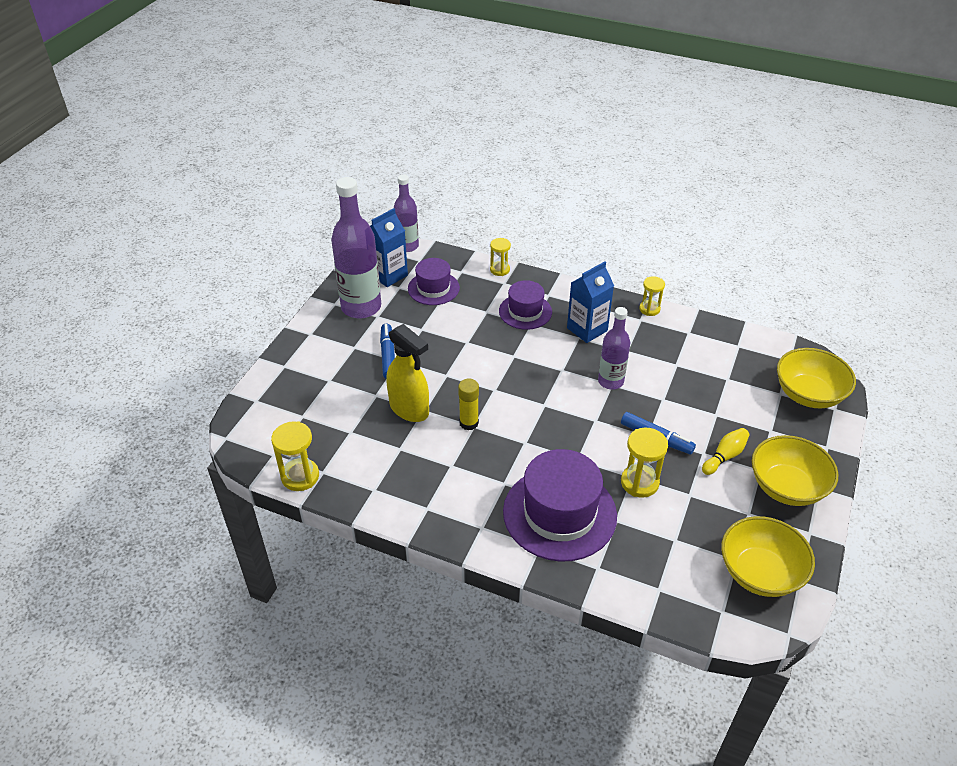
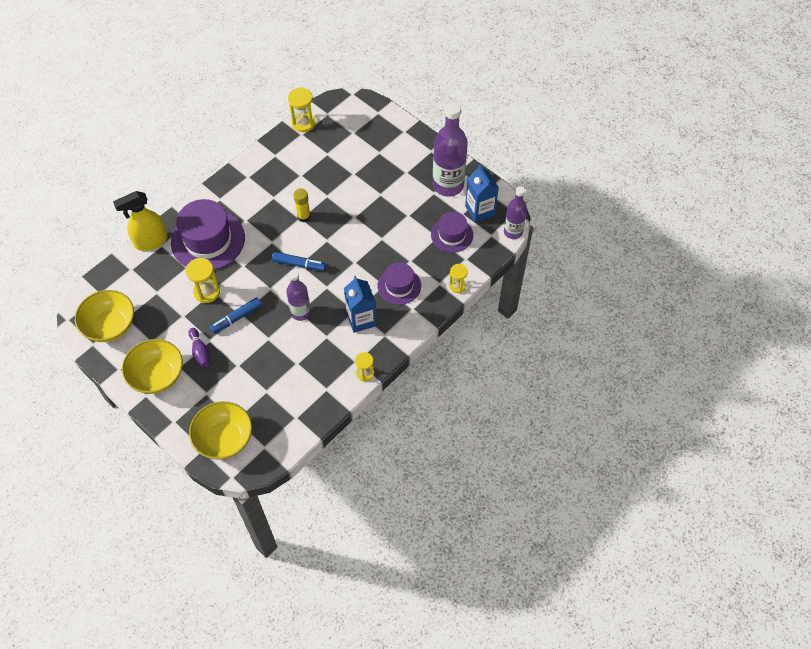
camera: 110 degrees right, 15 degrees up
(388, 355) = (388, 189): blue marker -> blue marker (299, 264)
(409, 409) = (332, 188): yellow spray bottle -> yellow spray bottle (151, 241)
(724, 456) = (200, 351): yellow bowling pin -> purple bowling pin

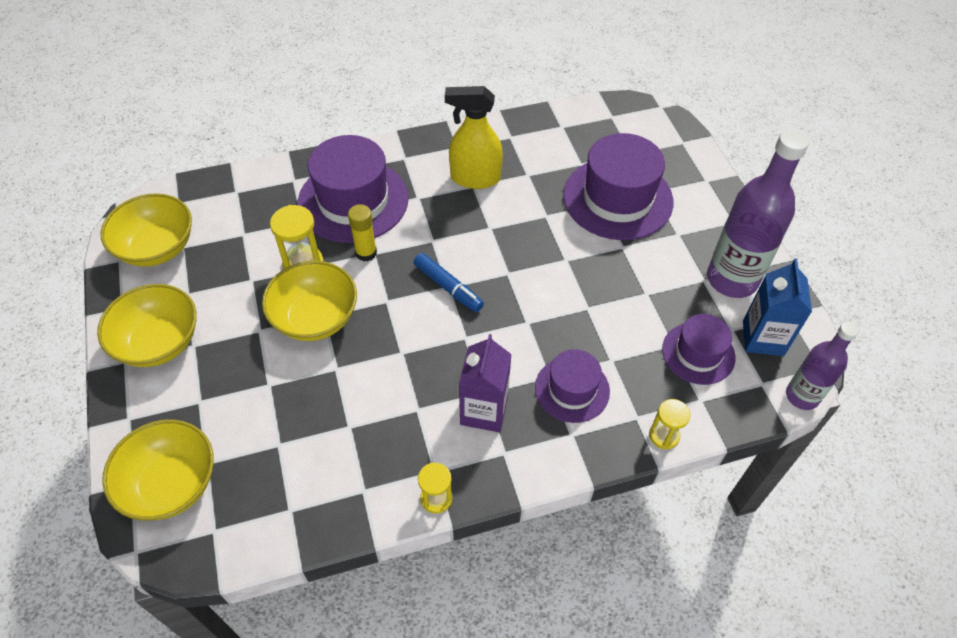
camera: 30 degrees right, 5 degrees down
(151, 241) = (284, 170): yellow spray bottle -> yellow spray bottle (475, 178)
(200, 351) = (236, 339): purple bowling pin -> none
(236, 318) = (315, 318): blue marker -> yellow bowl
(301, 312) = (405, 355): purple bottle -> none
(303, 123) = (573, 114): yellow hourglass -> none
(304, 216) = (497, 228): yellow glue stick -> yellow glue stick (366, 253)
(361, 166) = (617, 198): none -> purple hat
(361, 319) = (484, 411): blue carton -> purple carton

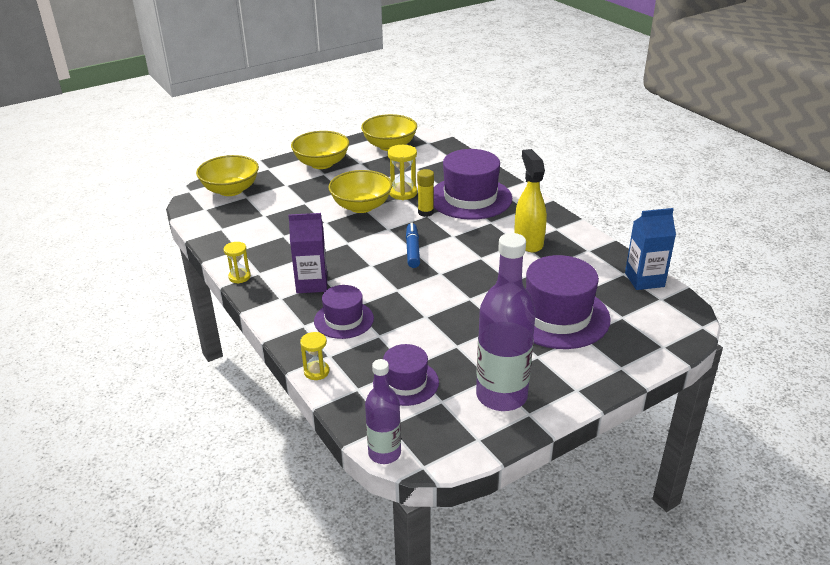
camera: 75 degrees right, 20 degrees down
(448, 287) = (412, 250): blue marker -> blue marker turned 150 degrees clockwise
(763, 338) = (441, 422): blue carton -> blue carton (644, 280)

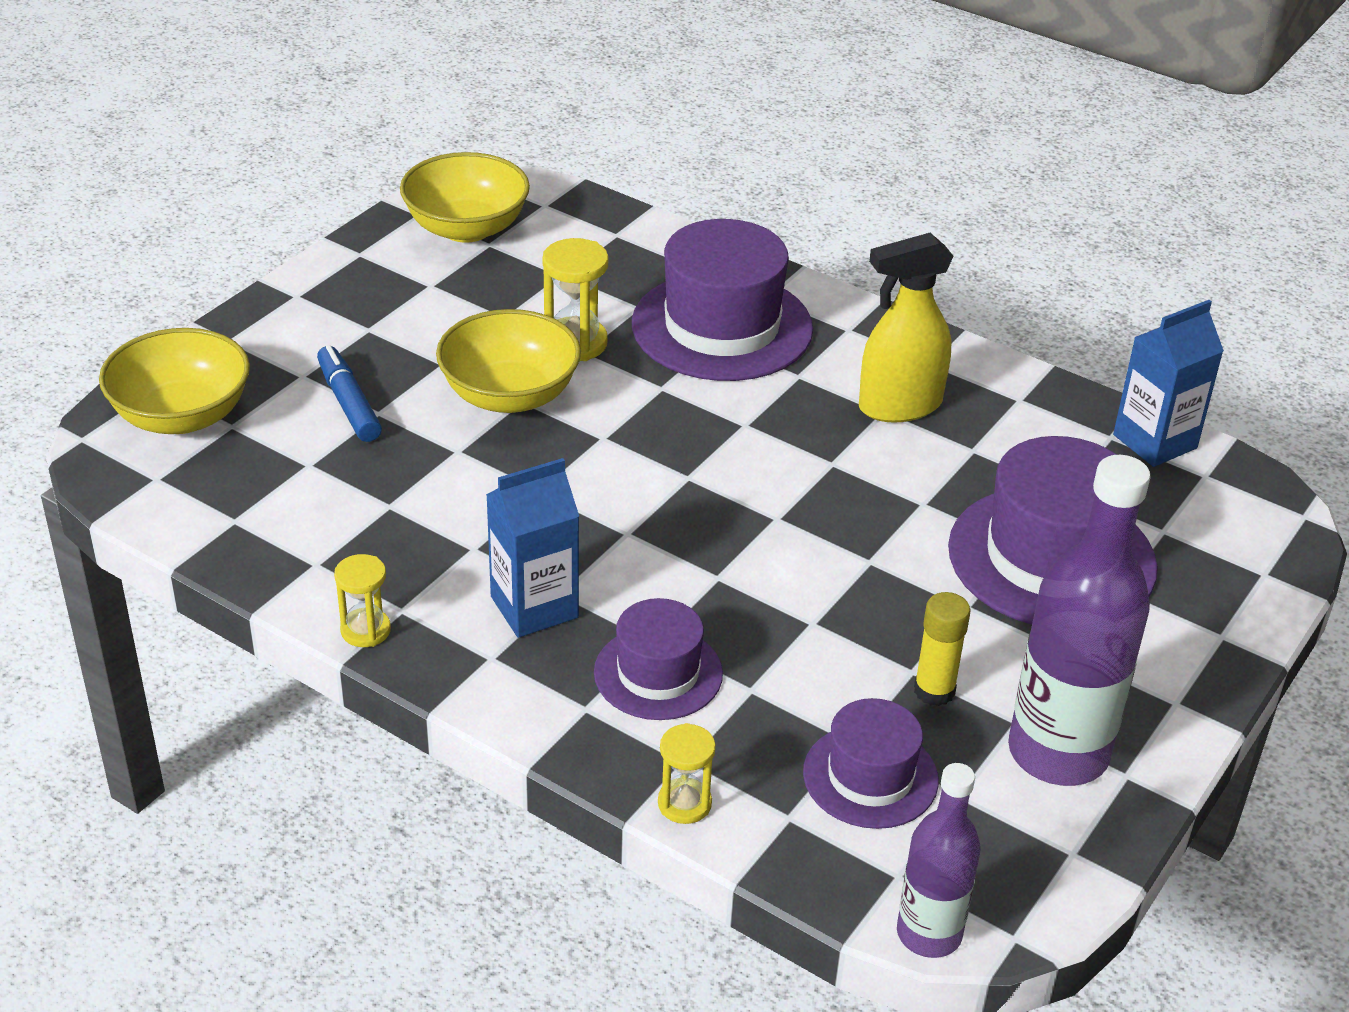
camera: 25 degrees left, 5 degrees up
(312, 284) = (534, 607): purple carton -> blue carton
(322, 163) = (345, 303): yellow bowl -> none
(412, 250) = (687, 477): blue marker -> blue marker (349, 403)
(425, 212) = (654, 381): yellow glue stick -> yellow glue stick (934, 691)
(528, 242) = (899, 406): yellow spray bottle -> yellow spray bottle turned 75 degrees counterclockwise

